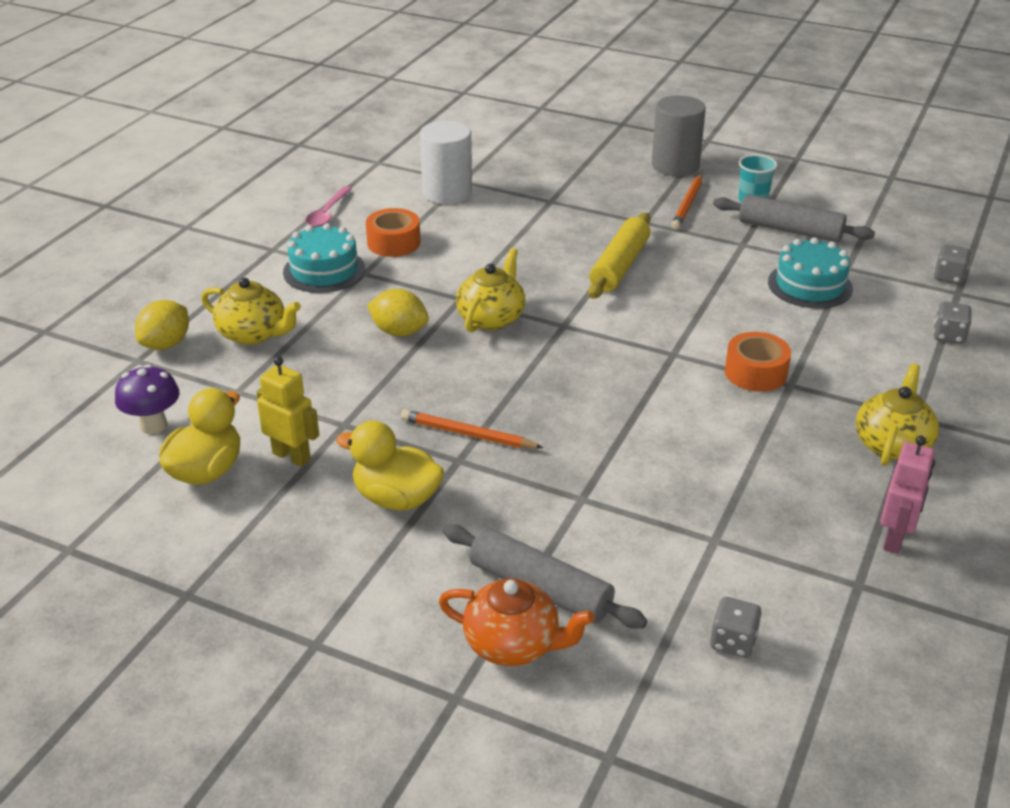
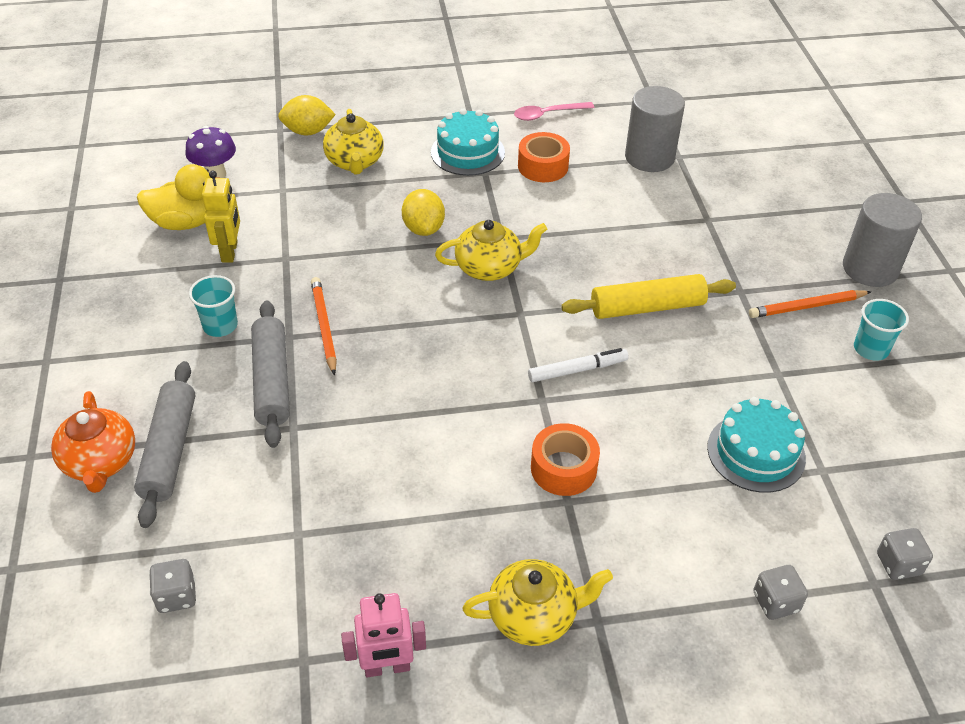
camera: 55 degrees right, 10 degrees up
(396, 498) = (220, 326): yellow duck -> turquoise cup
(447, 193) = (649, 157): white cylinder -> grey cylinder
(656, 324) = (577, 370): none -> white marker
(790, 230) = (845, 399): grey rolling pin -> grey rolling pin (272, 381)

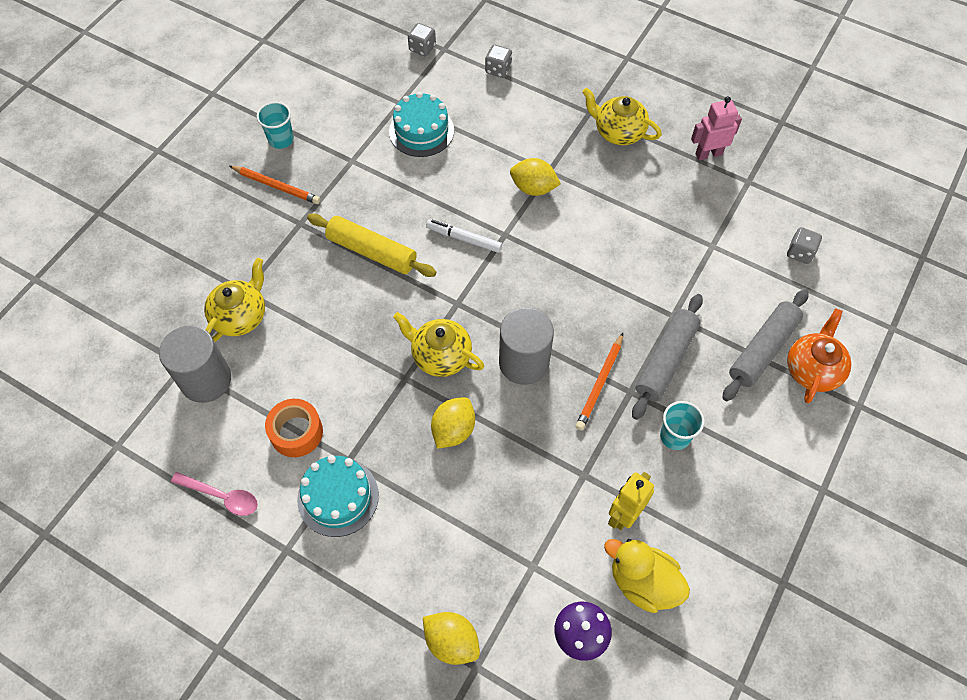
camera: 140 degrees left, 15 degrees up
(355, 162) = (443, 558): yellow teapot -> yellow teapot (240, 316)
(387, 667) = (708, 154): pink robot -> pink robot turned 45 degrees counterclockwise
(563, 468) = (533, 188): orange tape -> yellow lemon
(870, 268) = (201, 183): grey cylinder -> grey cylinder (524, 362)

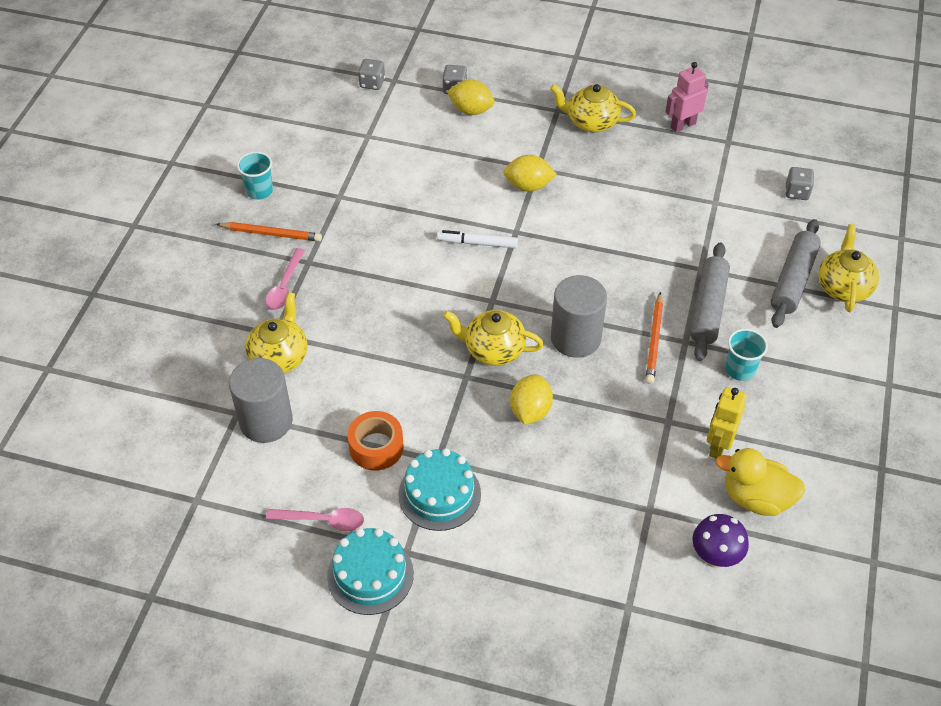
camera: 15 degrees left, 10 degrees down
(270, 244) = (285, 286): none -> pink spoon
(372, 252) = (390, 273): yellow rolling pin -> none
(421, 131) = (399, 157): turquoise cake -> turquoise cake (370, 575)
(451, 641) = (597, 591): yellow lemon -> yellow lemon (471, 110)
(812, 369) = (843, 287): orange teapot -> yellow teapot

